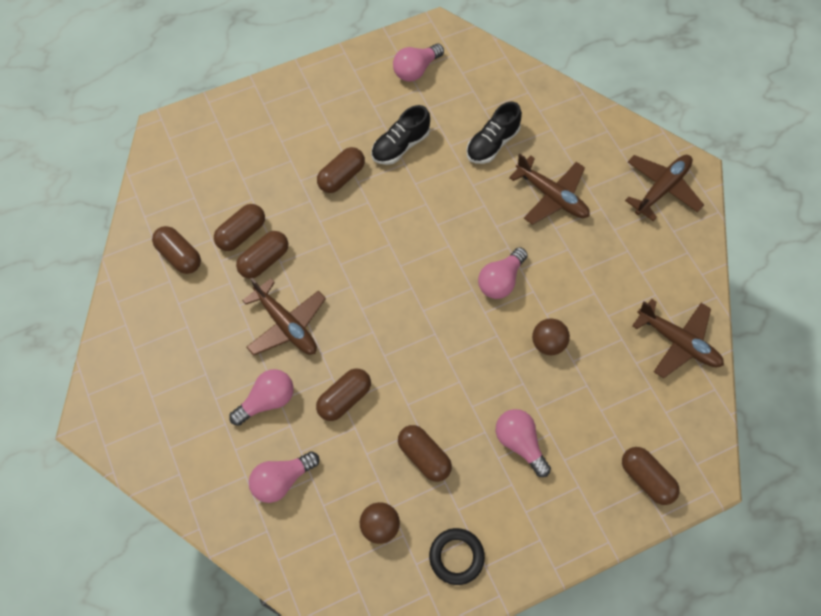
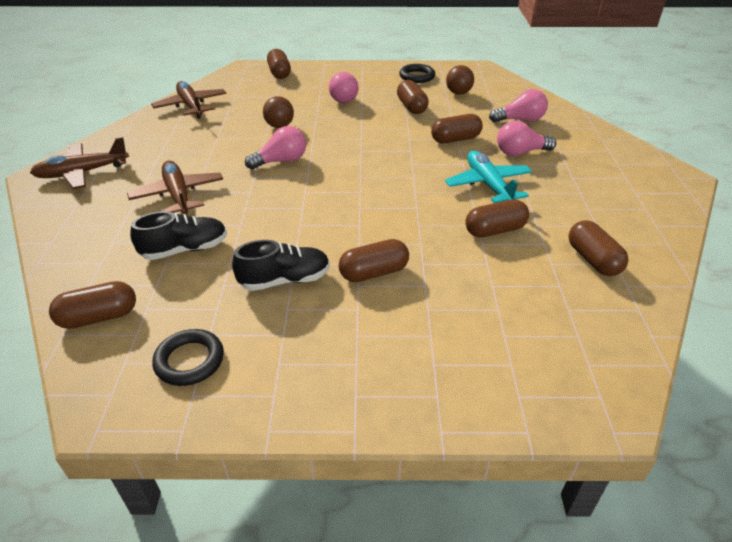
camera: 155 degrees left, 25 degrees down
(242, 233) = (514, 258): brown capsule -> brown capsule (99, 317)
(286, 325) = (488, 185): brown plane -> turquoise plane
(416, 70) = (189, 361): pink light bulb -> black ring

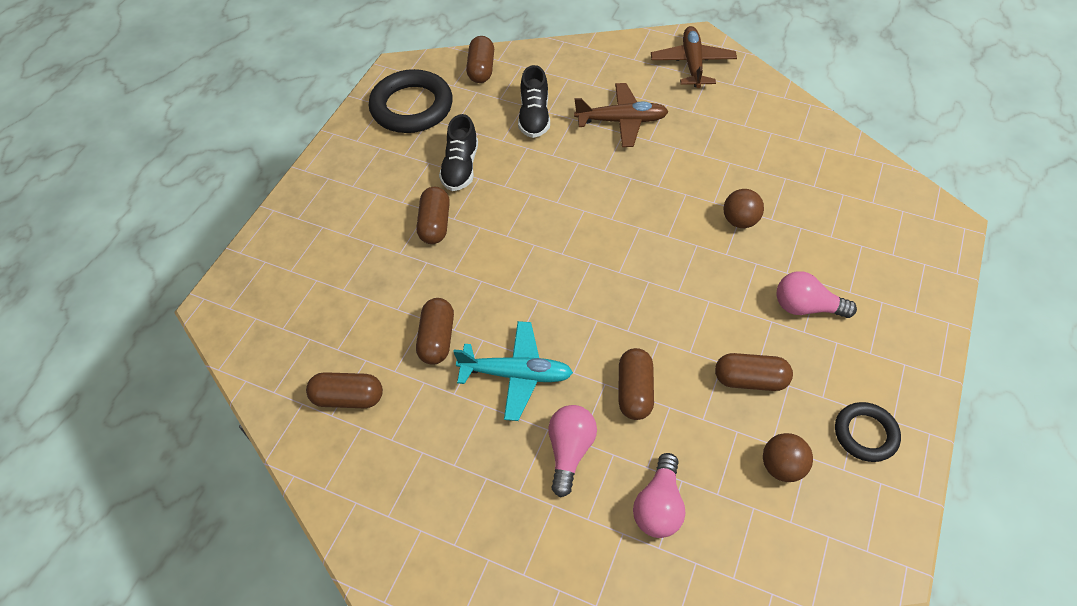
camera: 115 degrees right, 15 degrees up
(189, 361) = (412, 107): black ring -> black ring, size x1.77
(191, 106) = (824, 151): brown plane -> none
(279, 73) = (917, 257): brown capsule -> none
(281, 161) = (653, 205): pink light bulb -> none

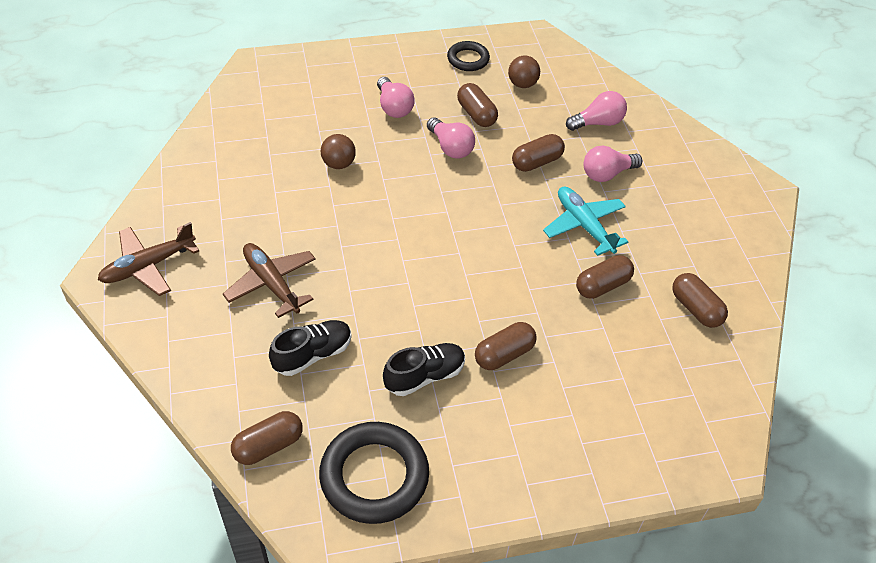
camera: 130 degrees left, 5 degrees down
(708, 324) = (450, 147): none -> pink light bulb

